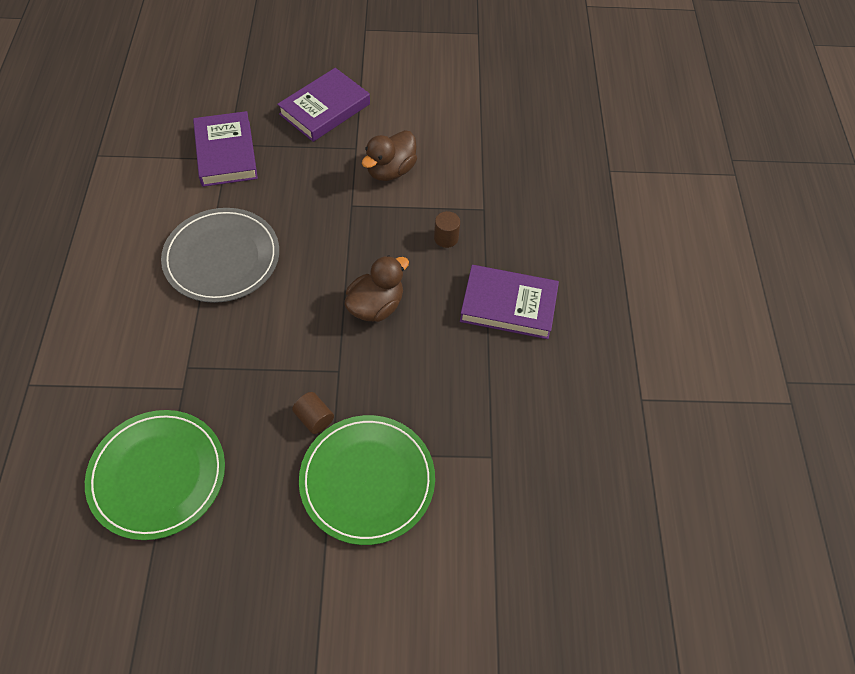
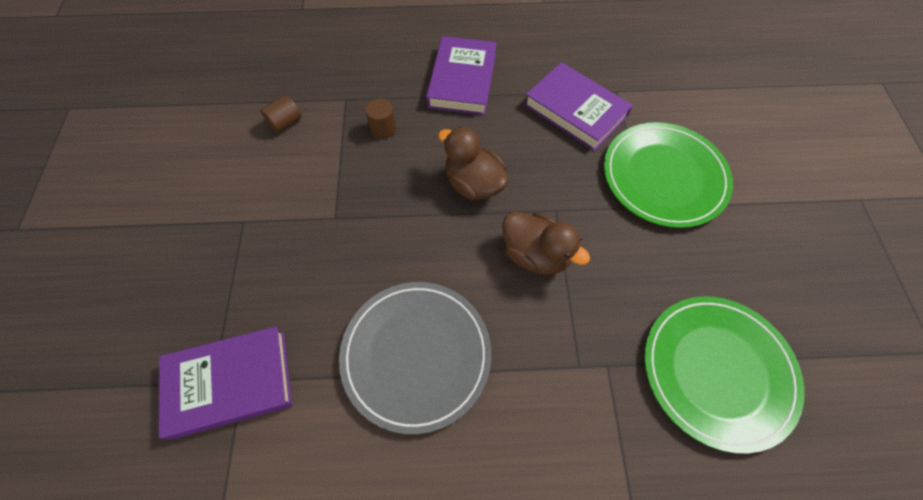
camera: 90 degrees left, 5 degrees up
(314, 419) = (613, 226): brown cylinder -> brown cylinder (285, 122)
(325, 109) = (166, 263): purple book -> purple book (575, 110)
(390, 170) = (284, 183): brown duck -> brown duck (535, 254)

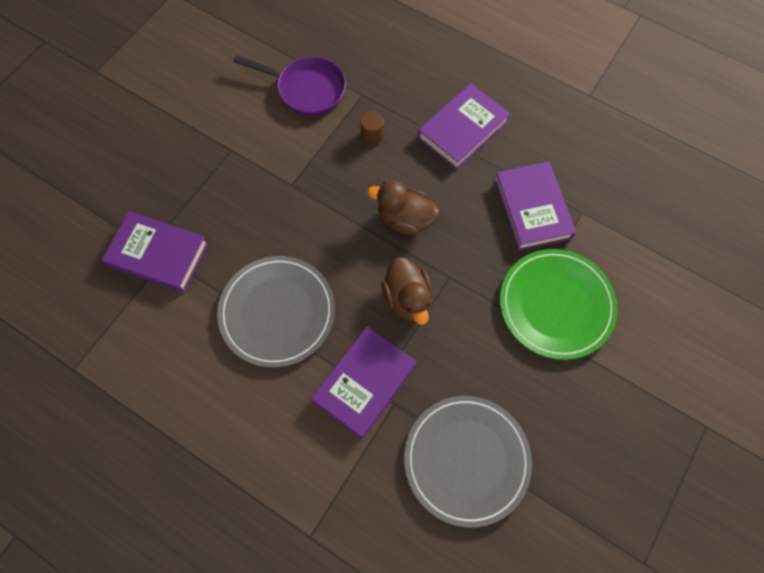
camera: 35 degrees right, 5 degrees up
(285, 122) = (307, 89): brown cylinder -> purple pan
(473, 184) = (405, 219): brown duck -> brown duck turned 60 degrees counterclockwise
(562, 365) = (364, 383): none -> purple book
(717, 371) = (466, 460): green plate -> grey plate

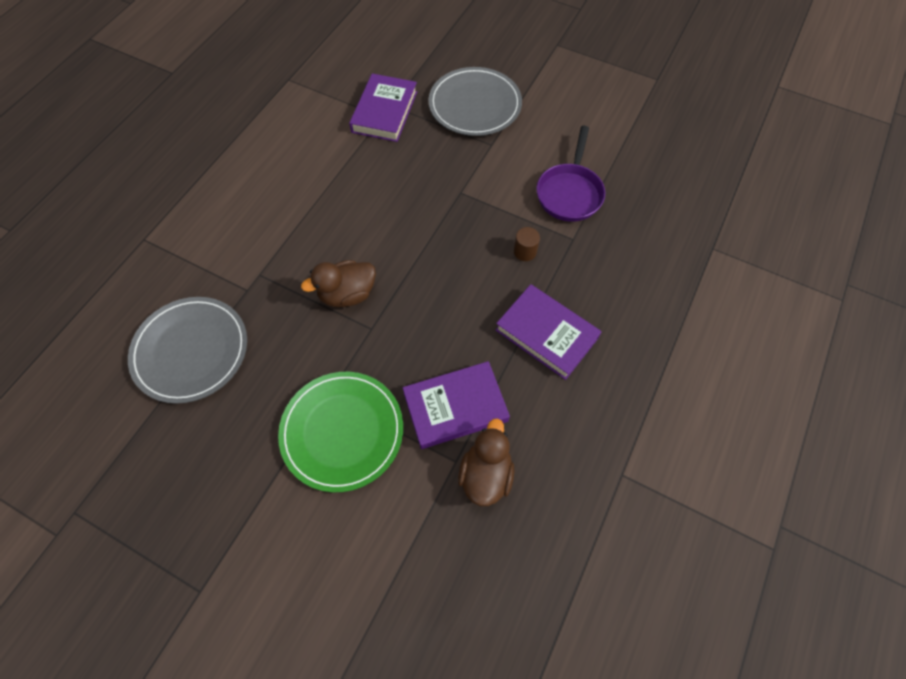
camera: 85 degrees right, 5 degrees down
(277, 312) = (334, 196): grey plate -> grey plate (475, 105)
(364, 383) = (267, 266): purple book -> none
(405, 219) = (432, 286): brown duck -> brown duck (485, 474)

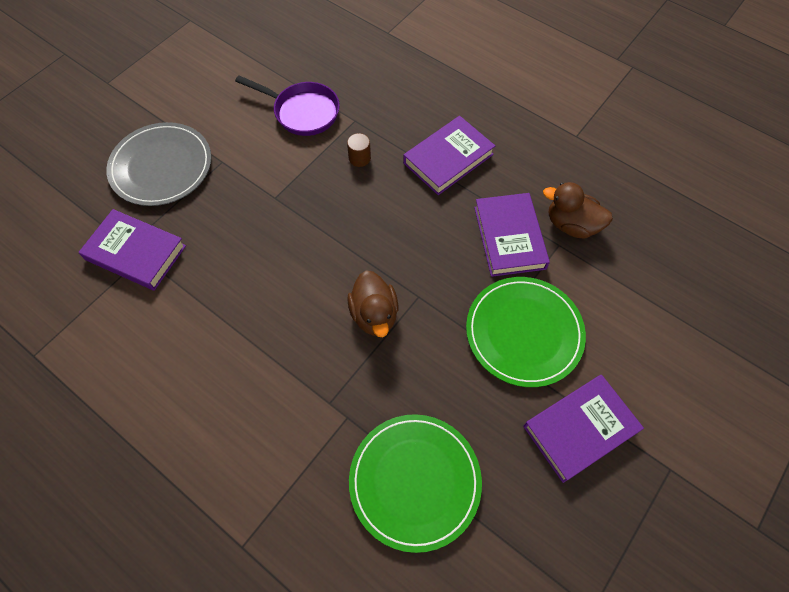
camera: 80 degrees left, 0 degrees up
(191, 351) = (415, 481): grey plate -> green plate
(241, 494) = (580, 429): none -> purple book

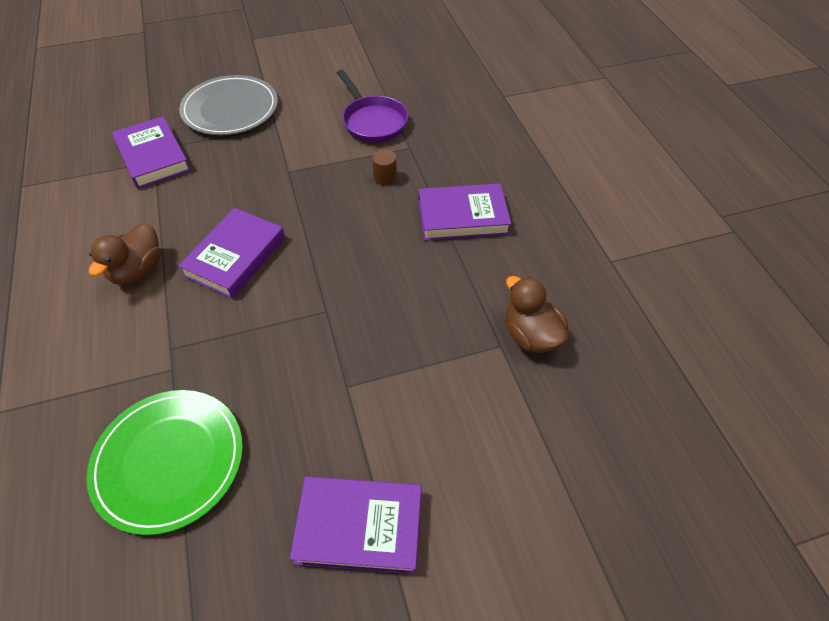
camera: 35 degrees right, 10 degrees down
(374, 314) = (275, 303): brown duck -> brown duck (137, 270)
(509, 237) = (457, 311): purple book -> purple book (235, 256)
(524, 332) = (390, 401): green plate -> none

